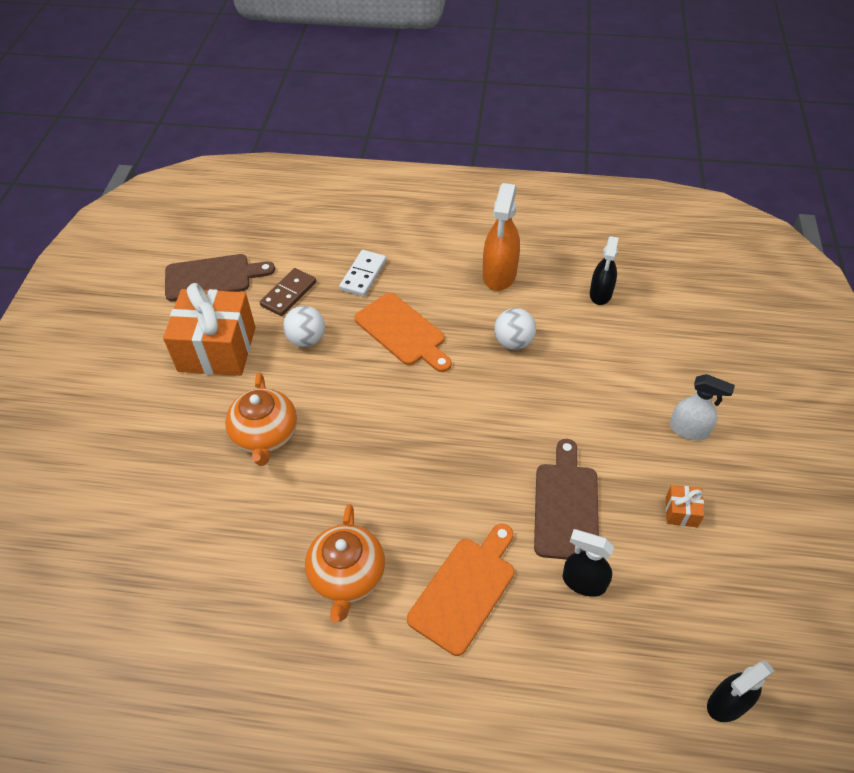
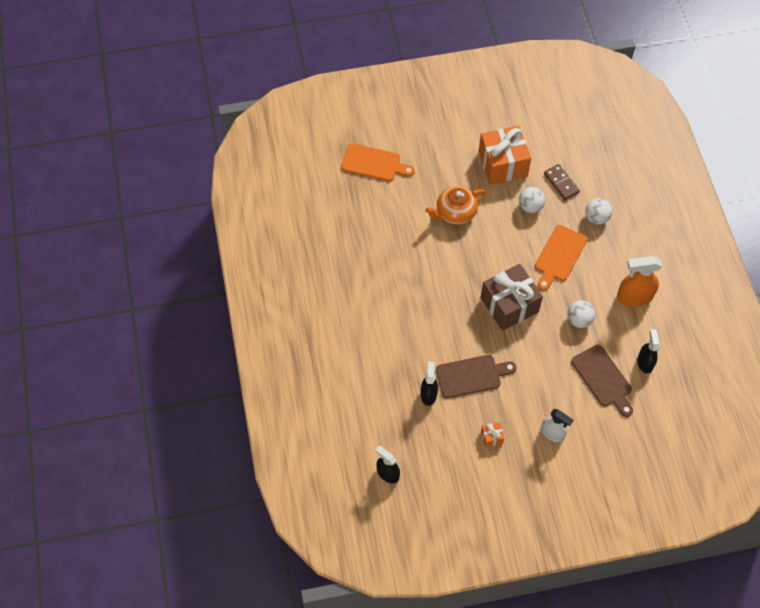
camera: 70 degrees right, 10 degrees up
(212, 277) = (555, 137): brown cutting board -> brown cutting board (603, 378)
(288, 294) = (561, 183): brown domino -> brown domino turned 45 degrees clockwise
(347, 576) = (389, 282): orange teapot -> none
(363, 275) = (596, 218): white domino -> white ball
(458, 416) = (509, 305): none -> brown gift
(465, 590) = (402, 339): orange cutting board -> orange cutting board (374, 163)
(600, 294) = (645, 362): black spray bottle -> black spray bottle turned 90 degrees clockwise
(689, 430) = (552, 433): white spray bottle -> white spray bottle turned 60 degrees counterclockwise

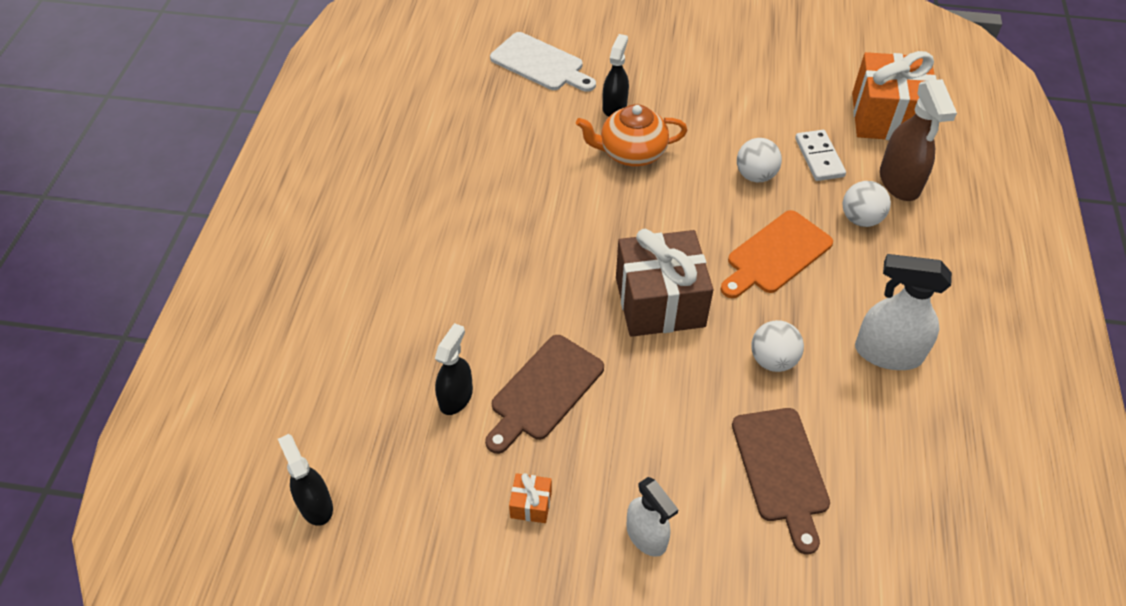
camera: 20 degrees right, 10 degrees down
(374, 163) = (540, 64): orange cutting board -> white cutting board
(471, 376) = (544, 391): brown cutting board -> brown cutting board turned 120 degrees clockwise
(503, 164) = (735, 111): orange gift -> orange gift (886, 117)
(561, 183) = (819, 157): brown domino -> white domino
(610, 186) = (899, 182): none -> brown spray bottle
(634, 297) = (887, 353): orange spray bottle -> white spray bottle
(645, 362) = (872, 467): black spray bottle -> black spray bottle (614, 106)

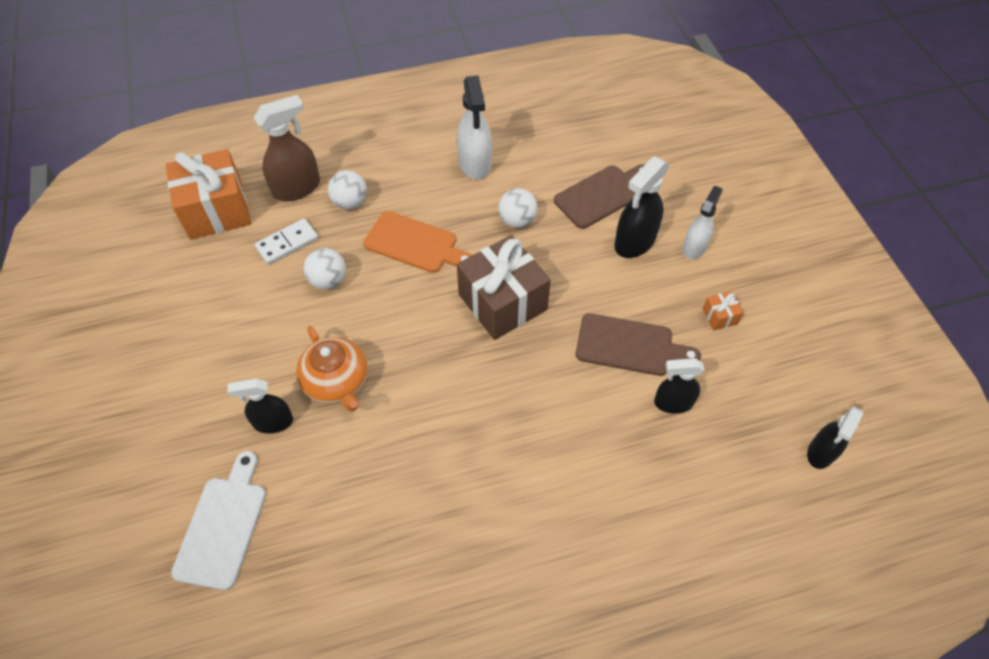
camera: 115 degrees left, 5 degrees up
(686, 469) = (634, 242): none -> black spray bottle

